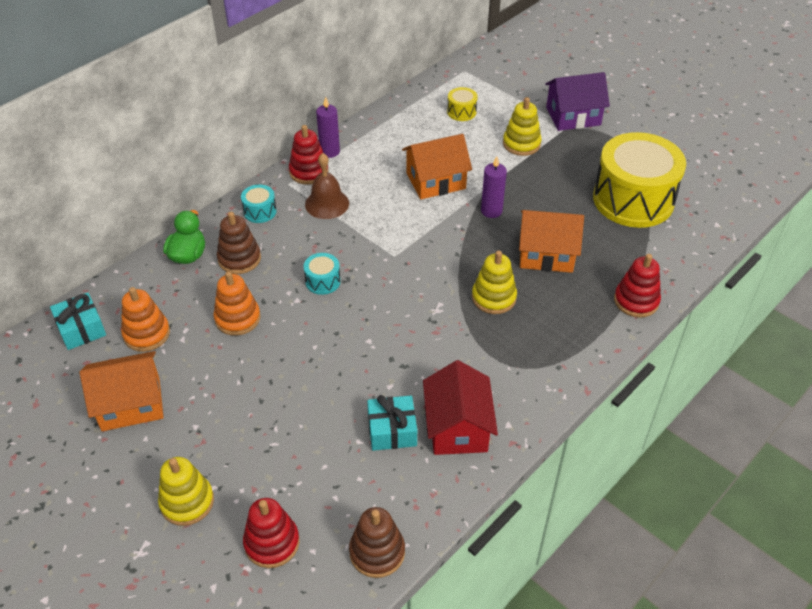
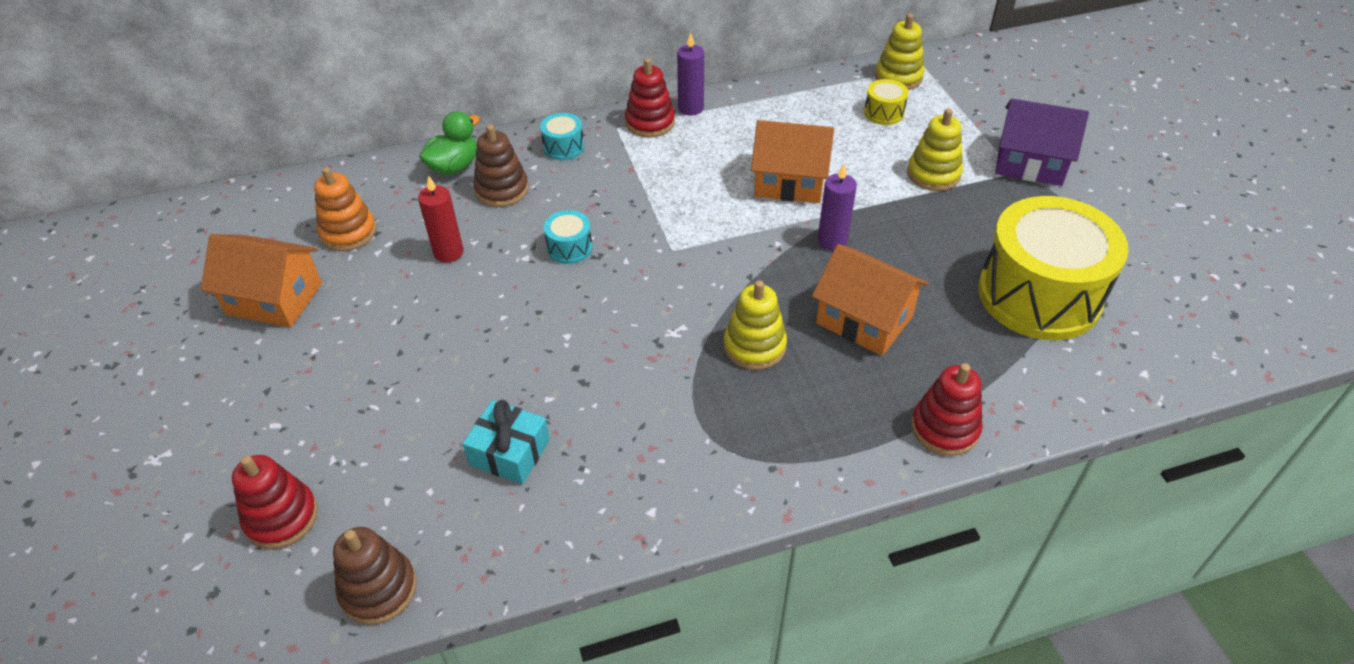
camera: 30 degrees right, 0 degrees up
(81, 329) = (294, 203): turquoise gift -> none
(187, 502) = (239, 428): yellow stacking toy -> yellow stacking toy (898, 77)
(237, 318) = (448, 252): orange stacking toy -> red candle
(327, 203) = (642, 164): brown bell -> none
(458, 427) = (588, 485): red house -> none

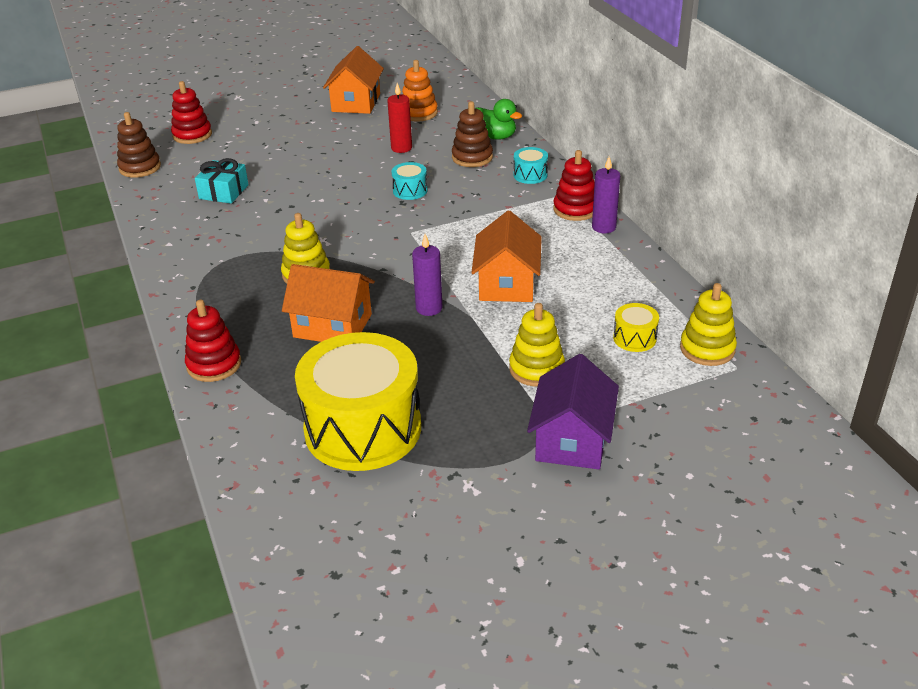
camera: 85 degrees right, 10 degrees down
(864, 320) = (332, 325): orange house -> orange house turned 75 degrees clockwise

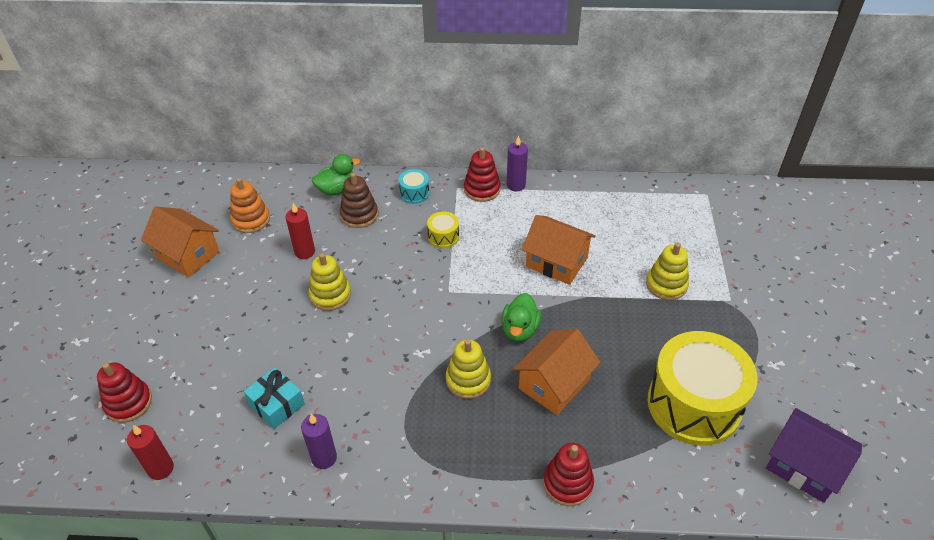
camera: 65 degrees left, 10 degrees up
(140, 167) = (161, 468): brown stacking toy -> red candle
(391, 286) = (520, 329): none -> green duck
(410, 190) = (382, 270): turquoise drum -> none
(429, 308) = (563, 316): purple candle -> purple candle (324, 458)
(572, 440) = (747, 296): purple house -> purple house (804, 466)
(634, 338) = (655, 225): yellow drum -> yellow drum (443, 237)
(707, 349) = (682, 198): yellow stacking toy -> yellow stacking toy (330, 295)

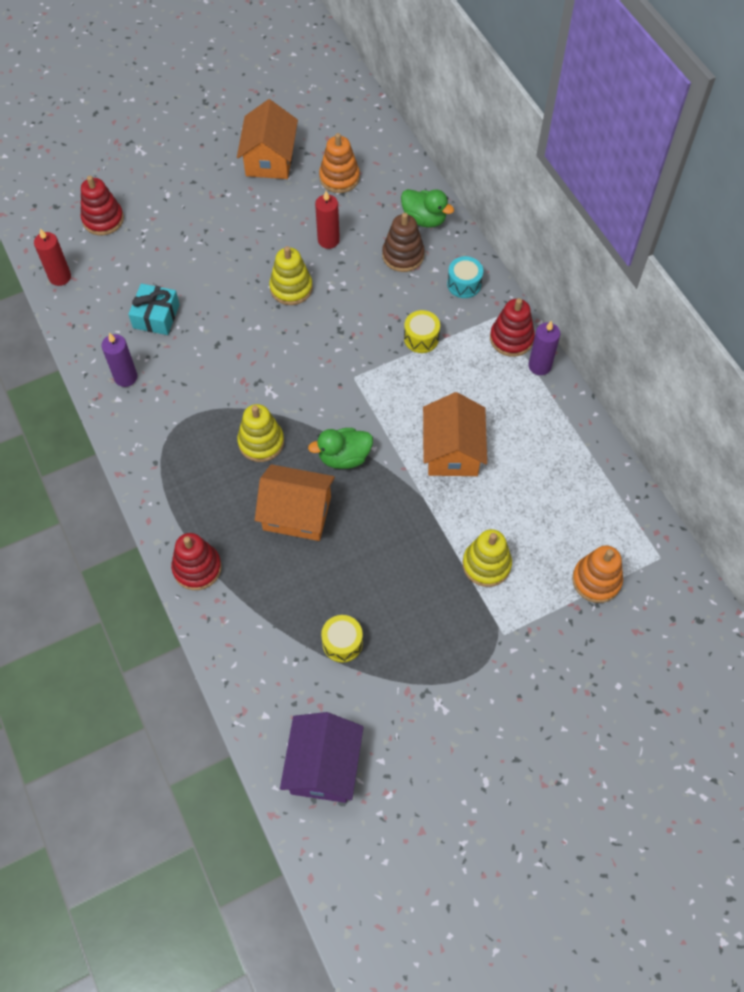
camera: 60 degrees right, 15 degrees up
(694, 404) = (342, 643): yellow drum -> yellow drum, size x0.40
(709, 232) = (596, 580): none -> orange stacking toy

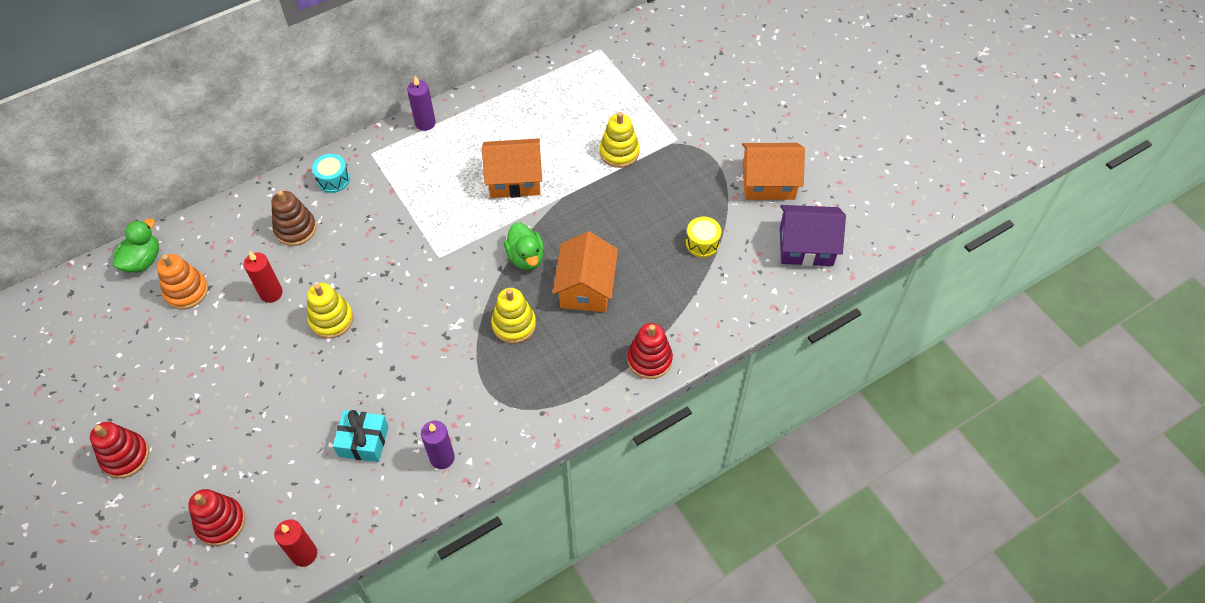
camera: 95 degrees left, 5 degrees down
(270, 159) = (150, 360): orange house -> orange house (768, 182)
(421, 338) = (395, 208): yellow drum -> none
(424, 219) = (251, 215): green duck -> green duck (143, 260)
(511, 338) = (396, 143): red stacking toy -> red stacking toy (125, 456)
(596, 580) = (624, 85): orange stacking toy -> none

